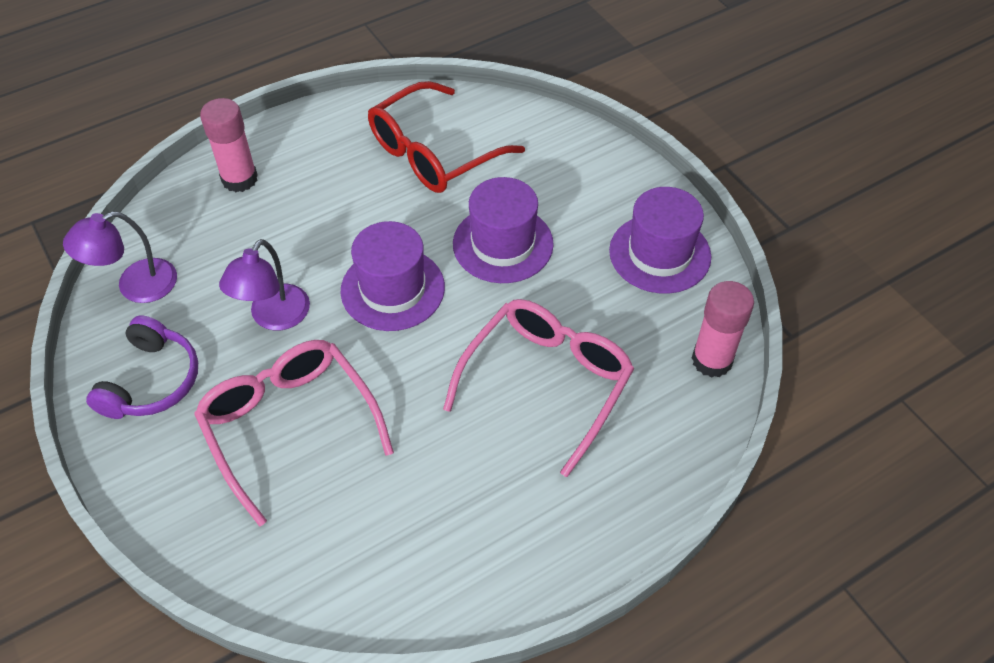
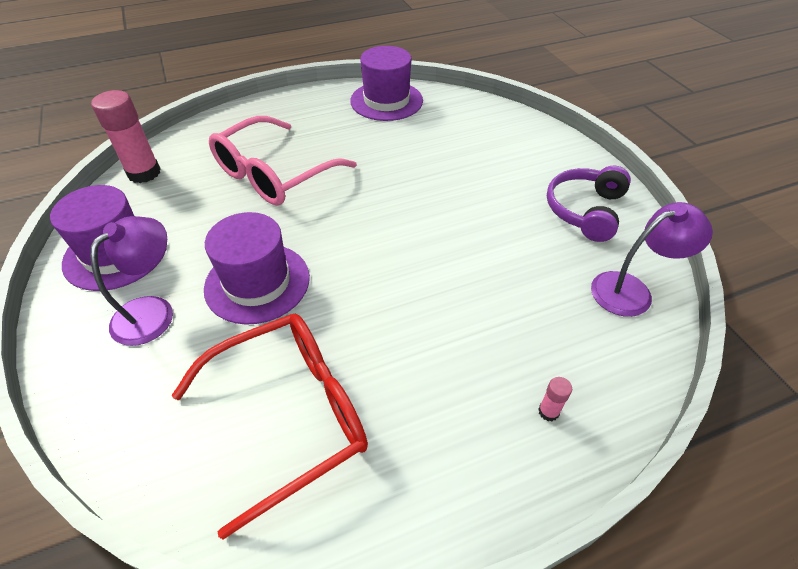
camera: 170 degrees left, 5 degrees down
(239, 179) = (548, 412): pink glue stick -> pink glue stick, size x0.44
(274, 317) = (488, 244): purple lamp -> purple lamp (153, 311)
(290, 427) = (469, 171): pink glasses -> none
(392, 289) = (377, 254): purple hat -> purple hat (386, 101)

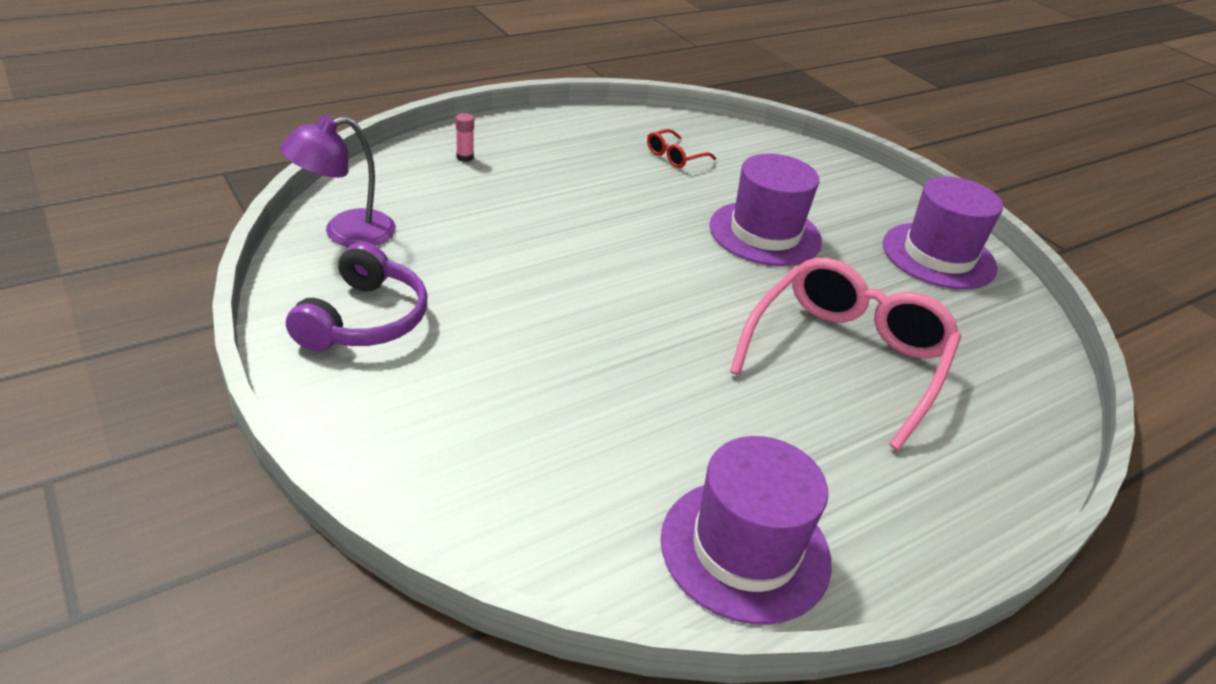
camera: 165 degrees right, 10 degrees down
(144, 173) = (1030, 351): pink glue stick -> none
(153, 311) = (844, 212): purple lamp -> none
(288, 416) = (675, 156): red glasses -> red glasses, size x0.42

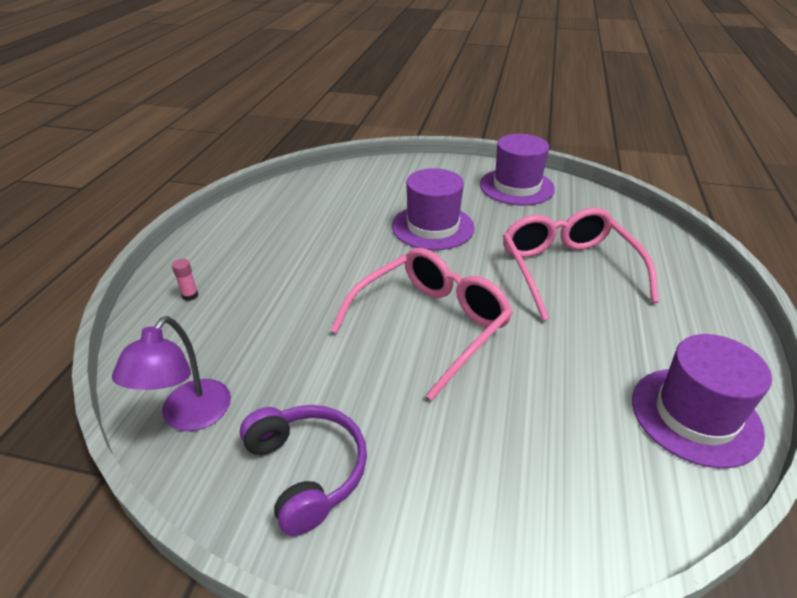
camera: 40 degrees left, 0 degrees up
(616, 302) = (430, 325): none -> pink glasses
(675, 156) = (319, 210): red glasses -> none

